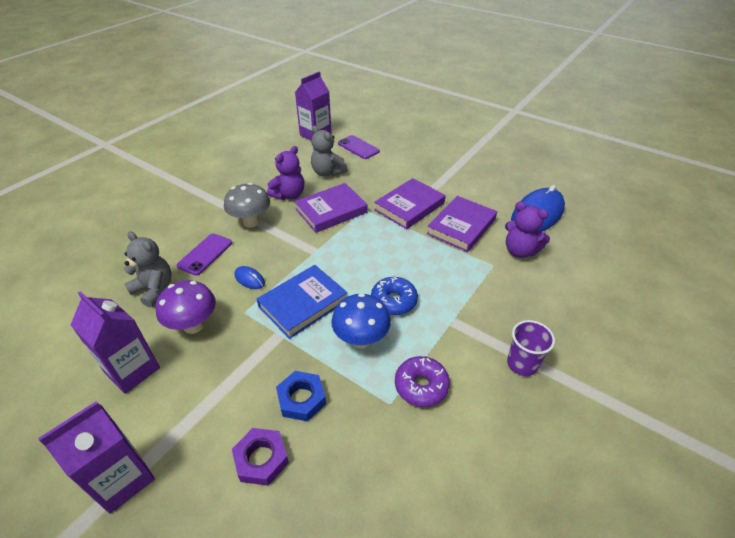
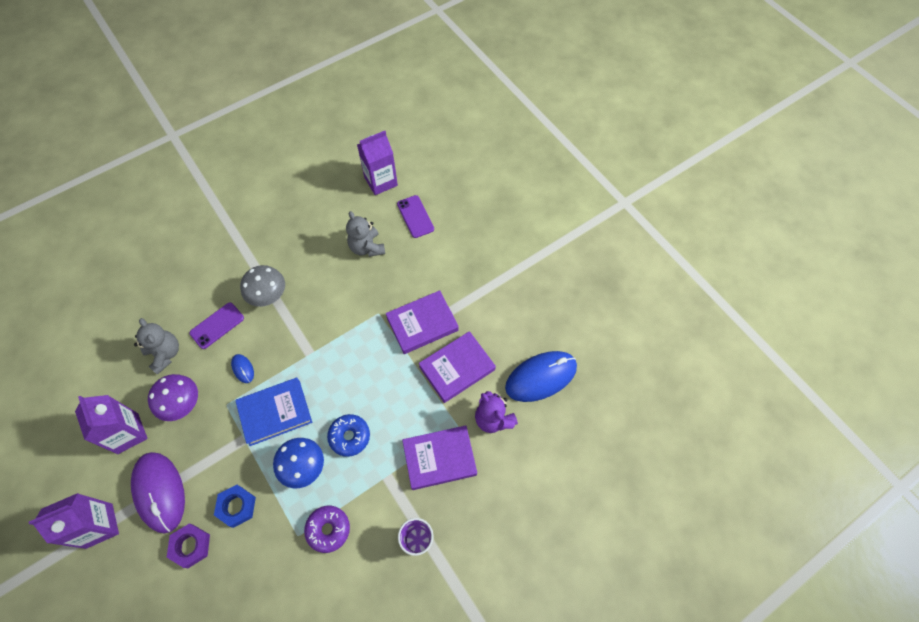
camera: 20 degrees right, 20 degrees up
(196, 415) = (160, 492): none -> purple mouse
(289, 195) = (317, 269): purple teddy bear -> none
(331, 211) = (346, 305): purple book -> purple book (439, 458)

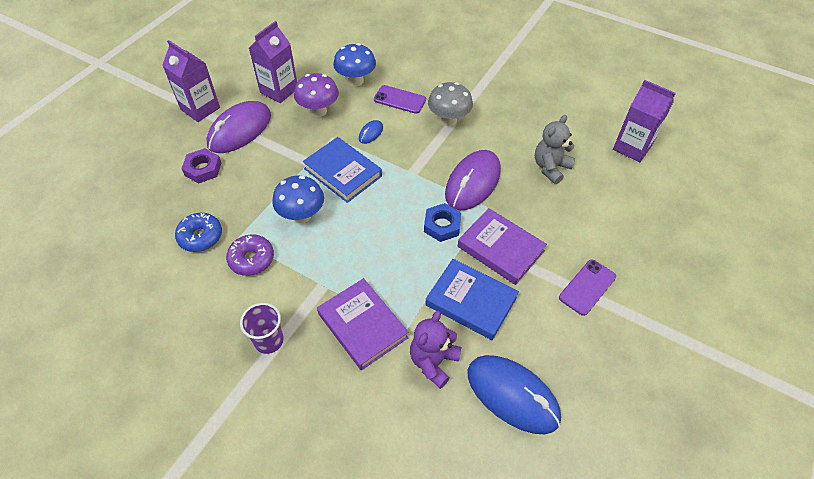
camera: 65 degrees right, 10 degrees down
(165, 354) = (356, 81): grey teddy bear -> blue mushroom
(236, 506) = (247, 184): blue nut -> blue nut (442, 225)
(348, 312) = (472, 183): none -> purple mouse
(349, 437) = (347, 237): blue donut -> blue donut (200, 236)
(415, 216) = (617, 192): purple phone -> purple phone (587, 287)
(457, 368) = (471, 301): purple book -> blue book

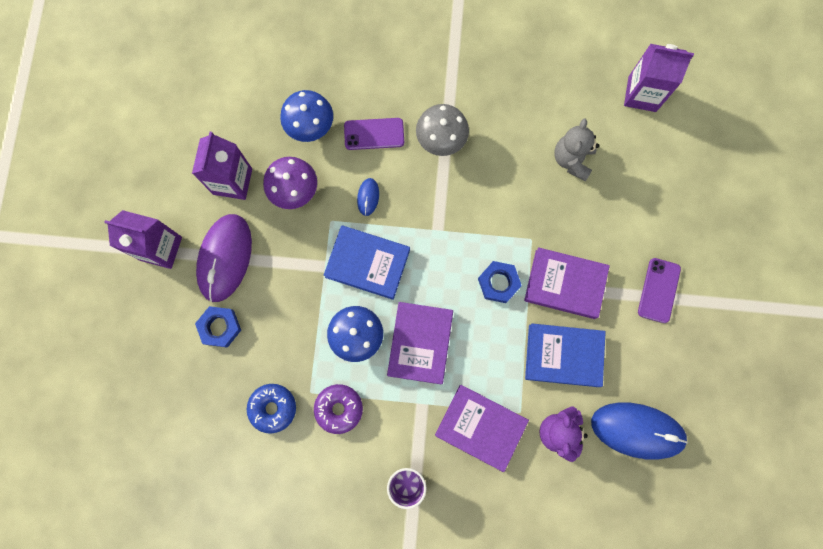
camera: 25 degrees left, 25 degrees up
(203, 169) = (220, 327): purple nut -> blue nut
(349, 241) = (420, 343): none -> purple book
(472, 183) = (504, 215): purple mouse -> none

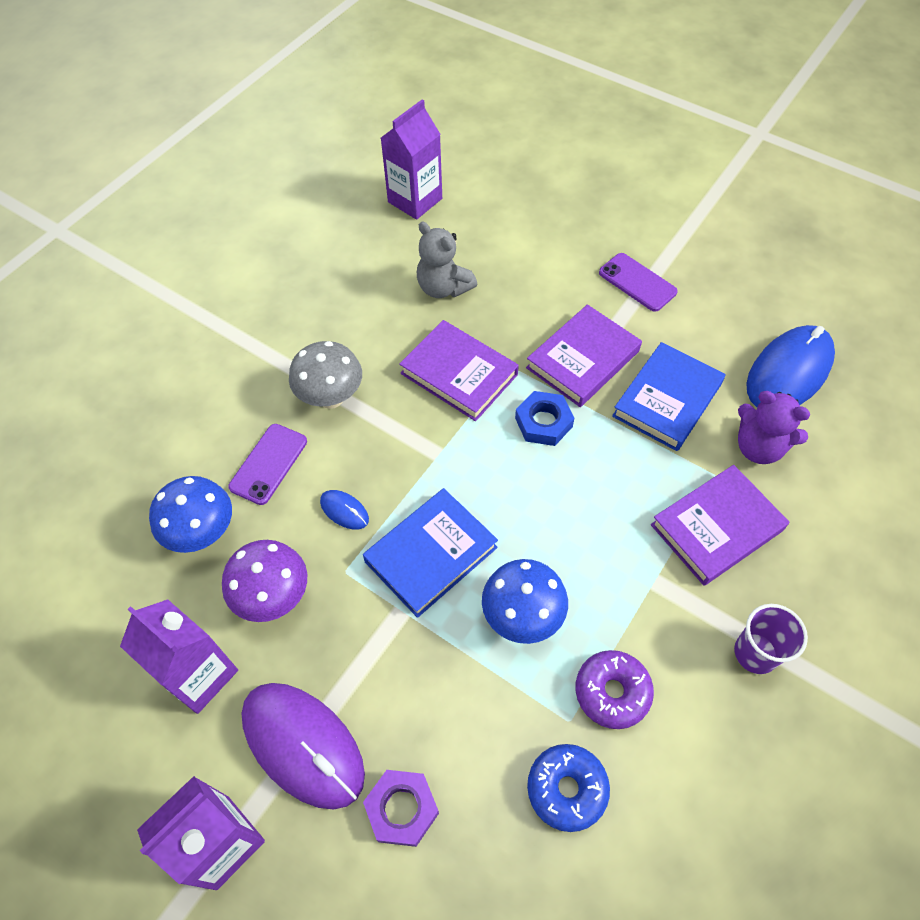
camera: 60 degrees left, 20 degrees down
(220, 327) = (402, 809): blue nut -> purple nut
(420, 343) = (573, 544): purple book -> purple book (459, 374)

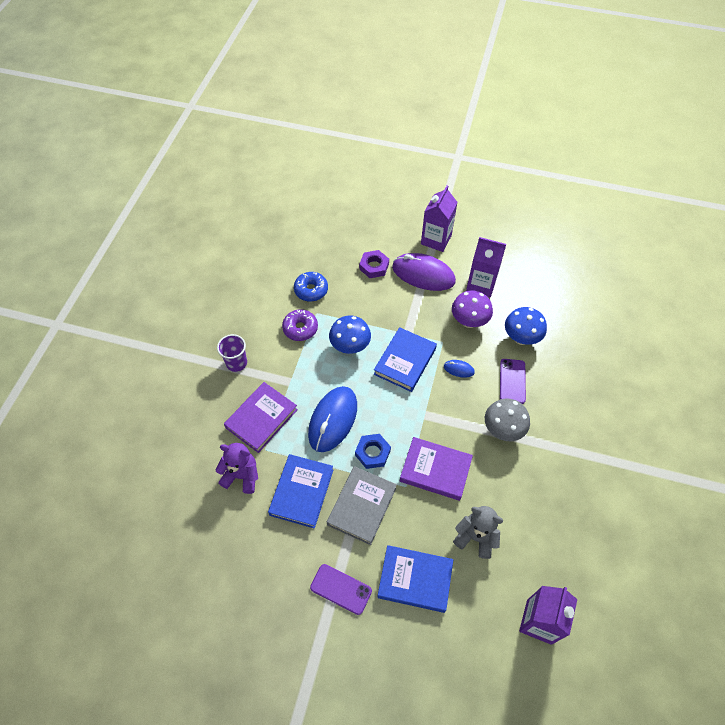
camera: 160 degrees right, 0 degrees up
(540, 268) = (415, 579): none -> blue book
(583, 359) = (362, 506): purple book -> grey book
(789, 372) = (225, 539): blue mouse -> blue mouse (333, 420)

